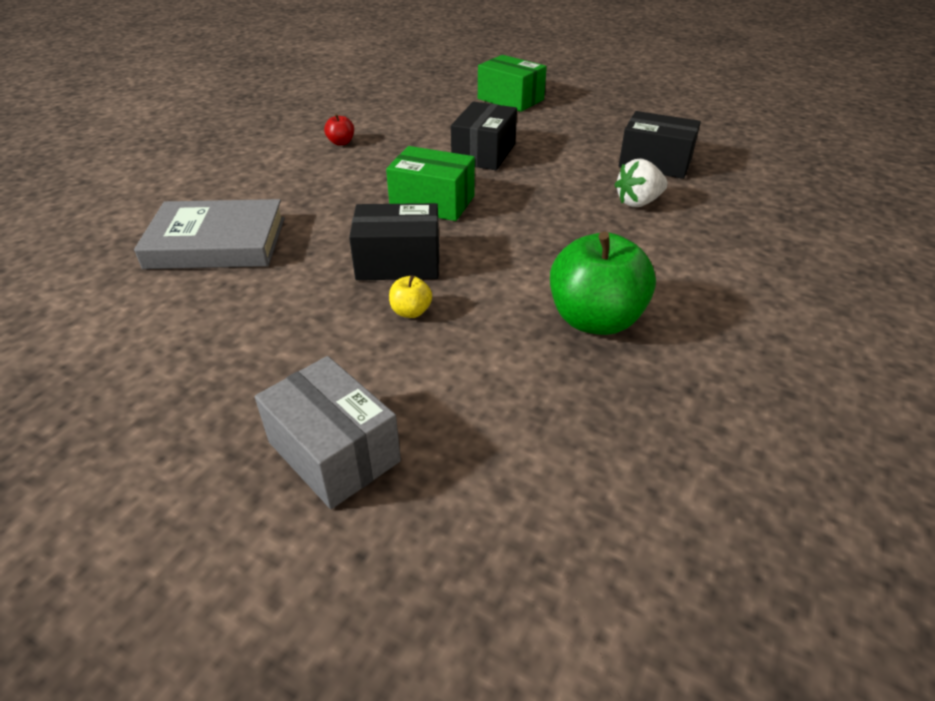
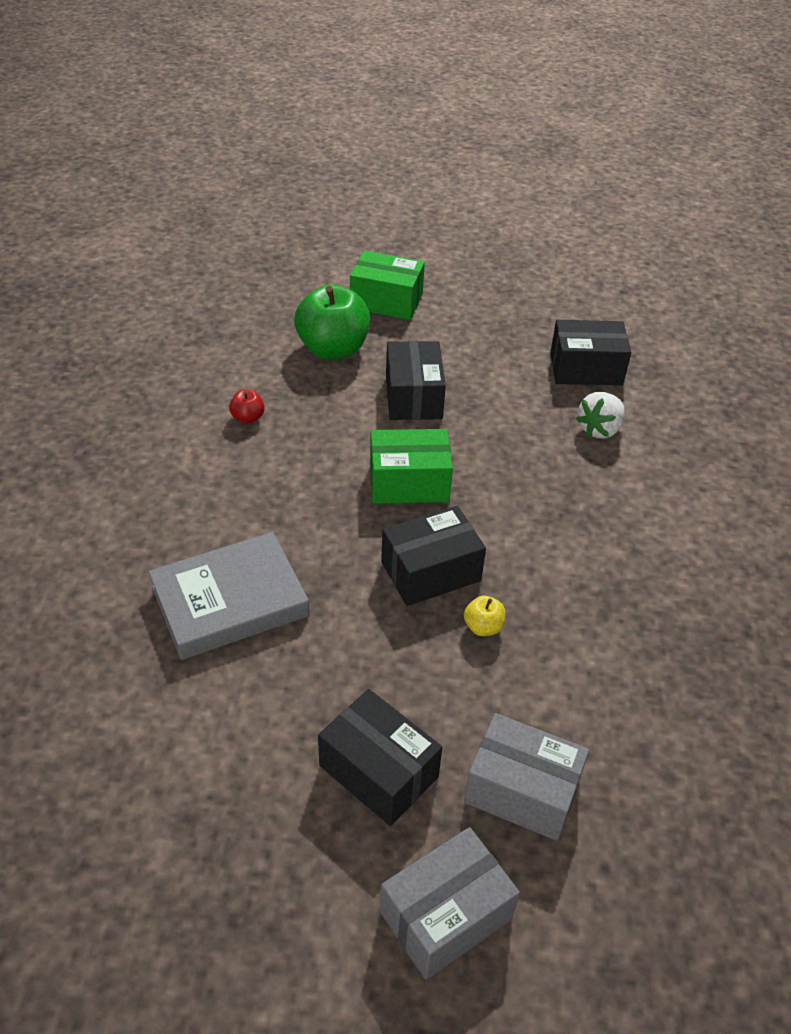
camera: 25 degrees left, 5 degrees up
(159, 536) = (446, 915): none -> grey box
(216, 391) = (378, 771): none -> black box
(595, 319) = (640, 585): green apple -> green apple (333, 349)

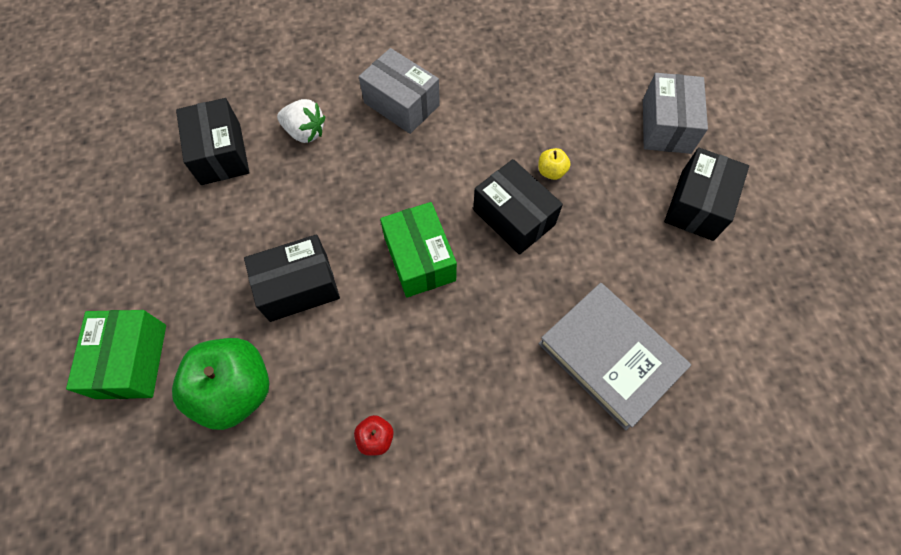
camera: 105 degrees left, 20 degrees up
(446, 915) = (763, 147): grey box -> grey box (401, 104)

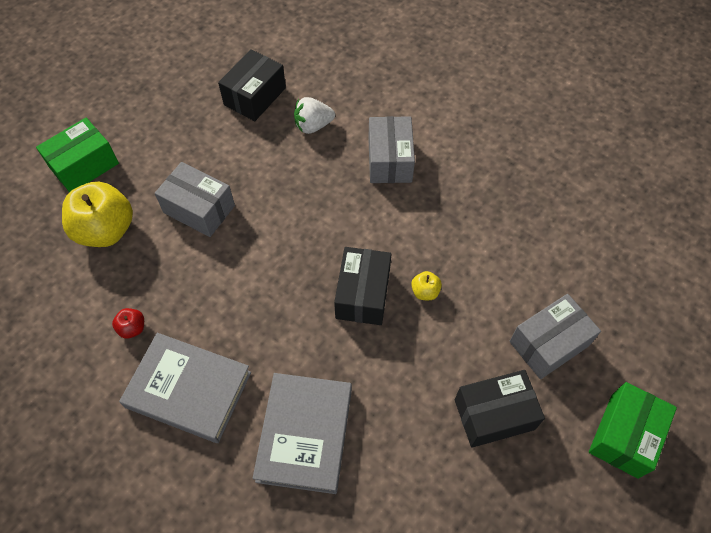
camera: 50 degrees right, 5 degrees down
(236, 390) = (106, 230): green apple -> yellow apple
(298, 287) = (199, 209): black box -> grey box
(305, 132) = (313, 126): white strawberry -> white strawberry turned 90 degrees clockwise
(420, 259) = (278, 261): green box -> green box (624, 435)
(487, 428) = (188, 389): none -> grey book

